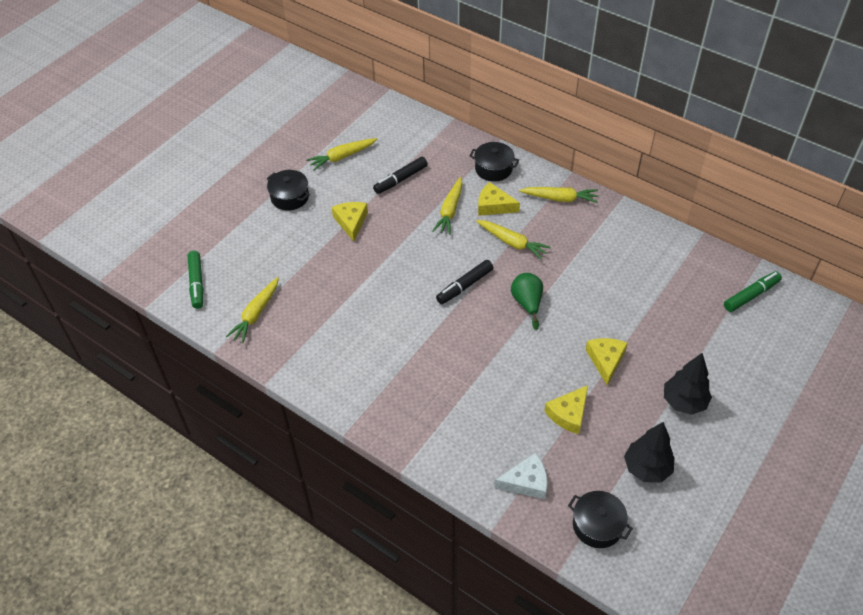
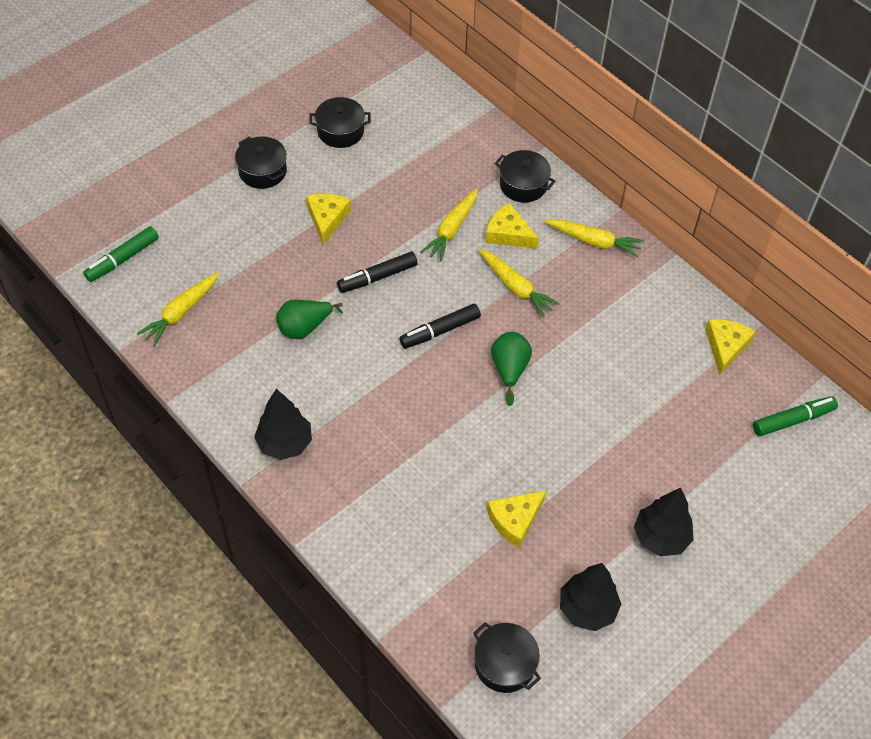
camera: 10 degrees right, 5 degrees up
(196, 283) = (122, 259): green marker -> green marker turned 45 degrees clockwise
(342, 157) = (340, 131): yellow carrot -> black pot
(358, 305) = (305, 327): none -> green pear
(369, 395) = (285, 443): none -> black tree
(400, 179) = (403, 175): black marker -> black marker (377, 277)
(526, 482) = (437, 591): white cheese -> none
(605, 360) = (582, 463): yellow cheese -> yellow cheese (725, 347)

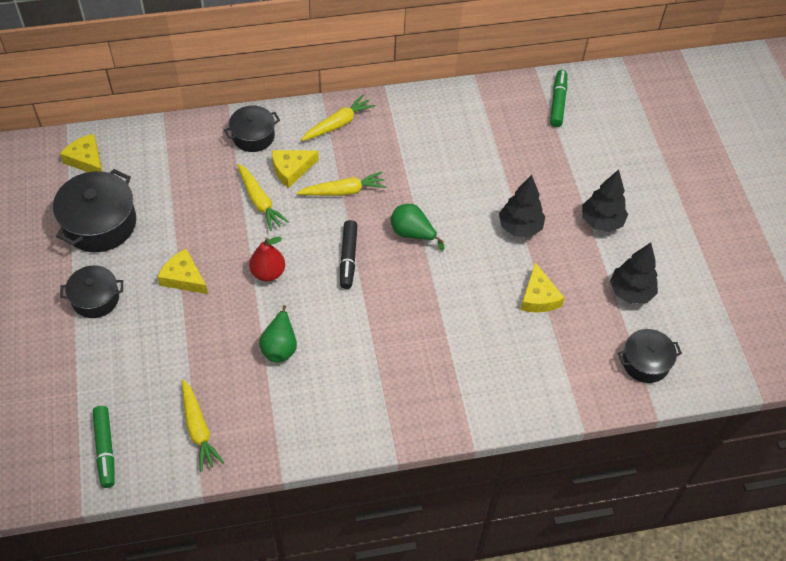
camera: 60 degrees left, 0 degrees up
(285, 443) = (380, 412): black tree -> black tree (520, 227)
(340, 131) = (100, 223): black pot -> black pot, size x1.61
(377, 277) = (268, 273): black marker -> red pear
(725, 347) = (478, 103): yellow cheese -> yellow cheese (86, 160)

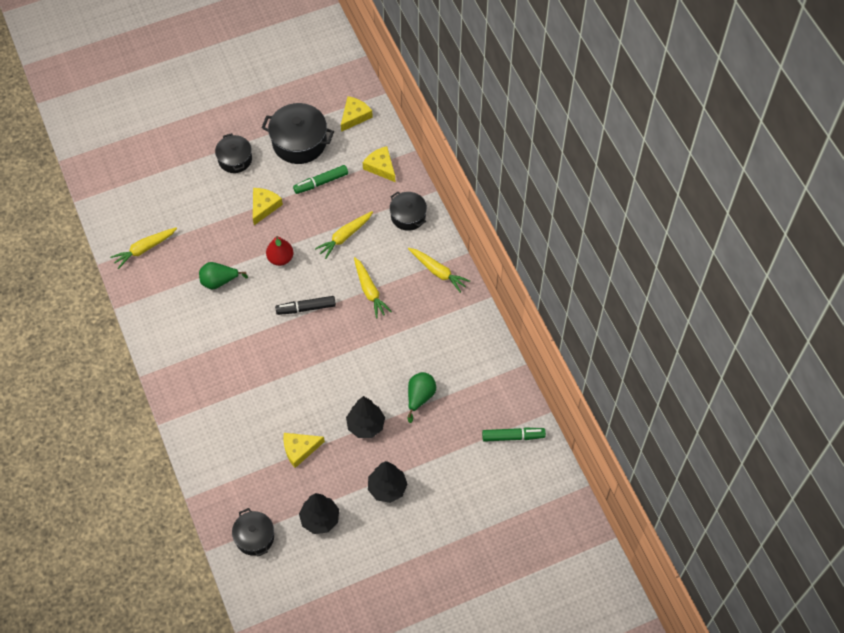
camera: 80 degrees right, 5 degrees up
(105, 449) = (121, 200): green marker -> green marker (321, 182)
(291, 169) = (381, 250): yellow cheese -> yellow cheese (381, 167)
(412, 233) = (340, 348): green pear -> green pear (420, 397)

